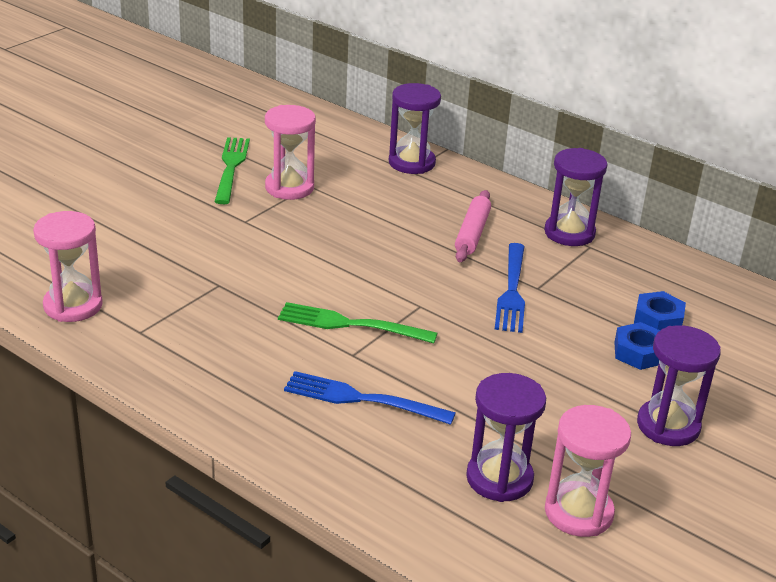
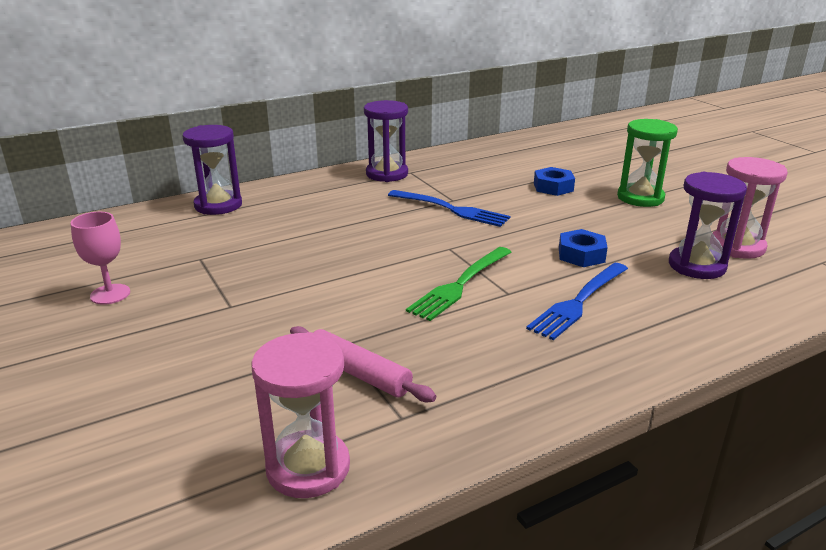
camera: 65 degrees left, 5 degrees down
(231, 167) = (110, 294): green fork -> pink goblet
(289, 187) = (192, 269): pink hourglass -> none
(472, 233) = (356, 206): pink rolling pin -> pink rolling pin (358, 373)
(658, 320) = (516, 173): blue nut -> blue nut (581, 255)
(668, 426) = (640, 198): purple hourglass -> green hourglass

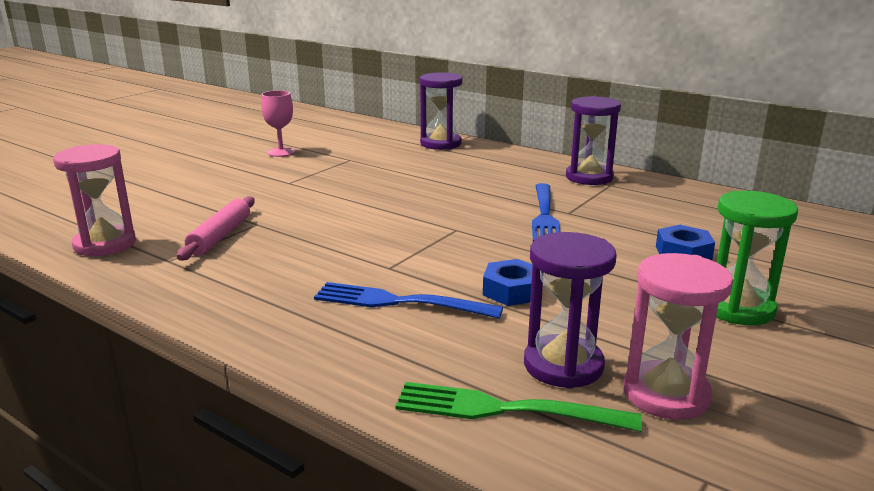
camera: 65 degrees right, 5 degrees down
(460, 284) = (387, 245): green fork -> green fork (505, 410)

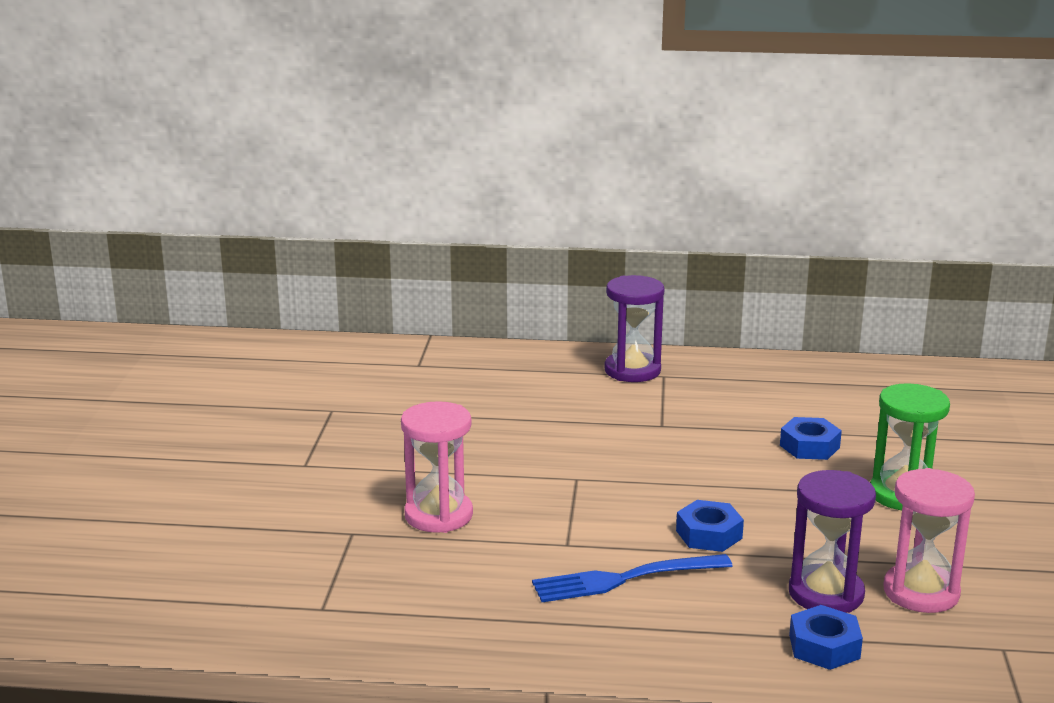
camera: 30 degrees left, 0 degrees up
(105, 244) = (212, 613): pink hourglass -> pink hourglass (438, 515)
(220, 236) = (334, 561): pink rolling pin -> none
(281, 152) = (225, 420): pink goblet -> none
(440, 144) = (411, 357): purple hourglass -> none
(505, 410) = (824, 646): green fork -> blue nut
(544, 215) = (643, 436): blue fork -> none

